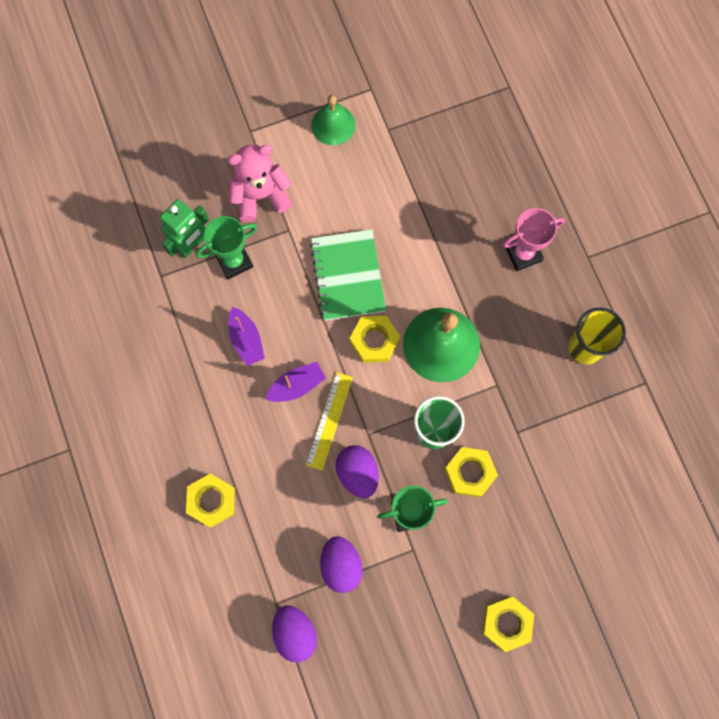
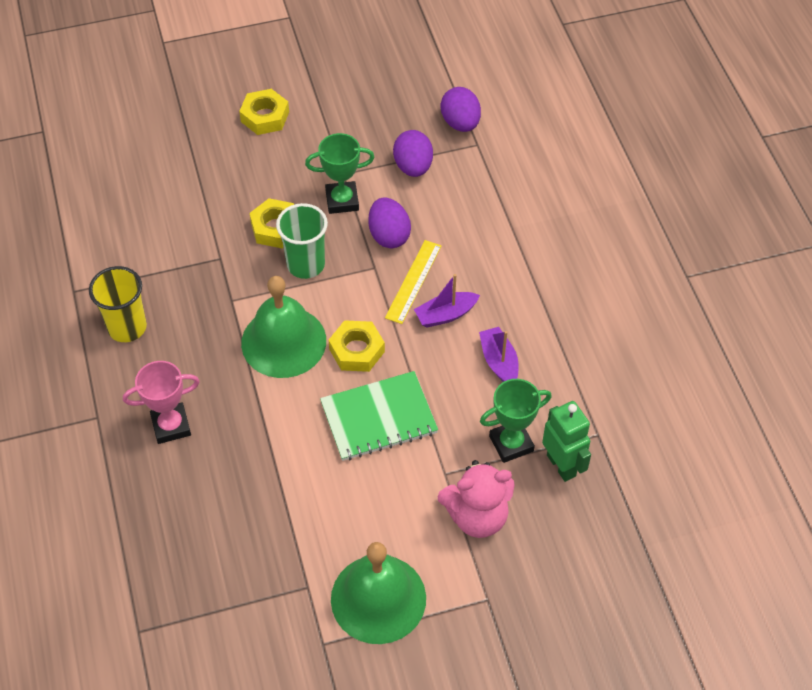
camera: 175 degrees left, 20 degrees down
(192, 245) = (561, 465): green robot -> green robot turned 105 degrees clockwise
(211, 501) = (538, 224): yellow nut -> none
(333, 125) = (378, 598): green bell -> green bell, size x1.64
(348, 276) = (378, 418): green notebook -> green notebook turned 75 degrees clockwise

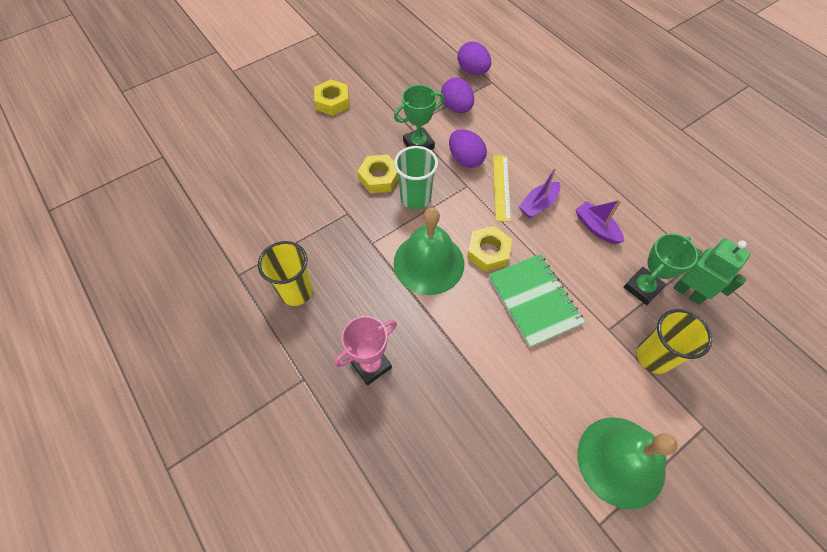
camera: 20 degrees left, 5 degrees up
(378, 418) = (534, 300): green notebook -> green notebook turned 75 degrees counterclockwise
(477, 516) = (653, 356): pink teddy bear -> yellow cup

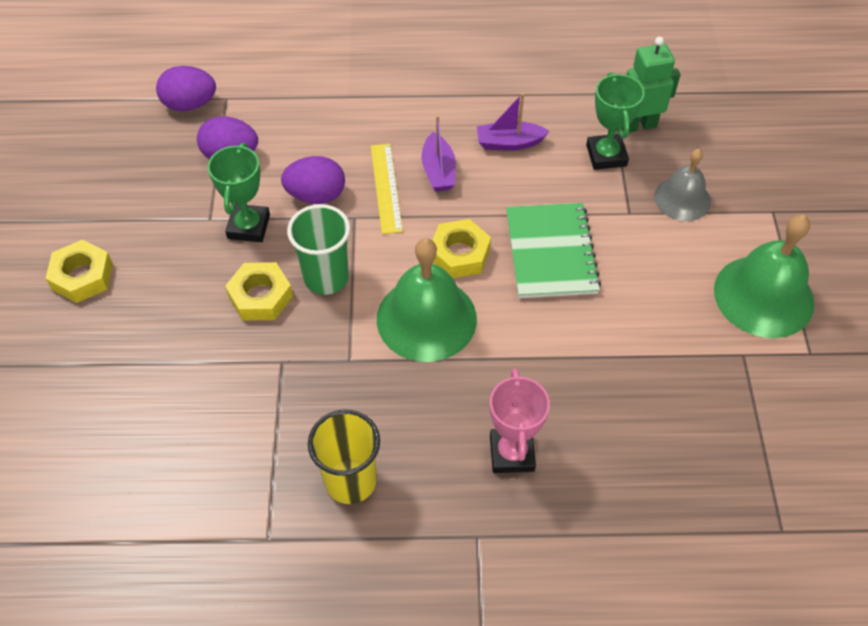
camera: 55 degrees left, 5 degrees down
(501, 187) = (386, 188): yellow ruler -> yellow ruler turned 45 degrees clockwise
(534, 300) = (550, 252): green notebook -> green notebook turned 75 degrees clockwise
(653, 356) = (682, 199): yellow cup -> grey bell

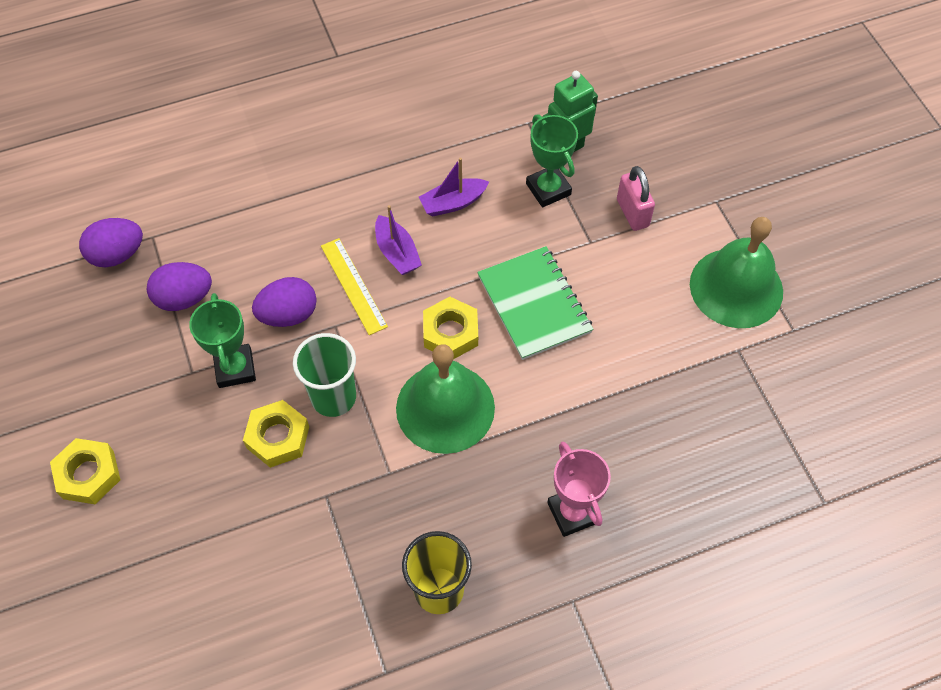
camera: 20 degrees left, 5 degrees up
(682, 199) = (632, 213): grey bell -> pink padlock

